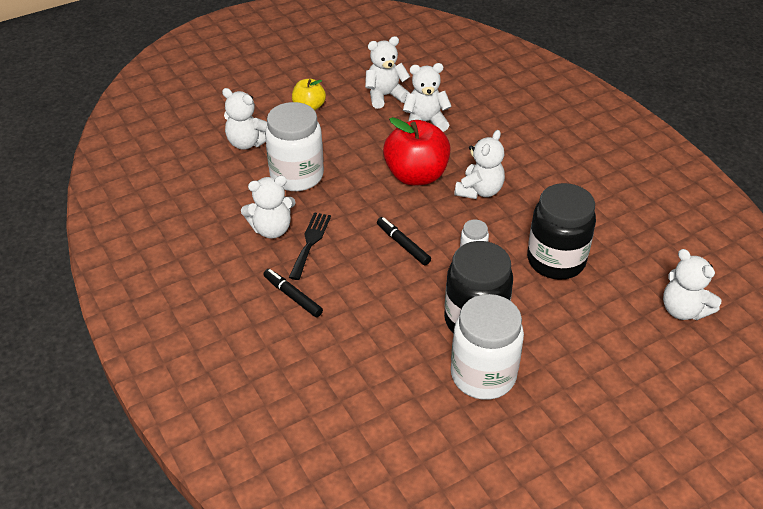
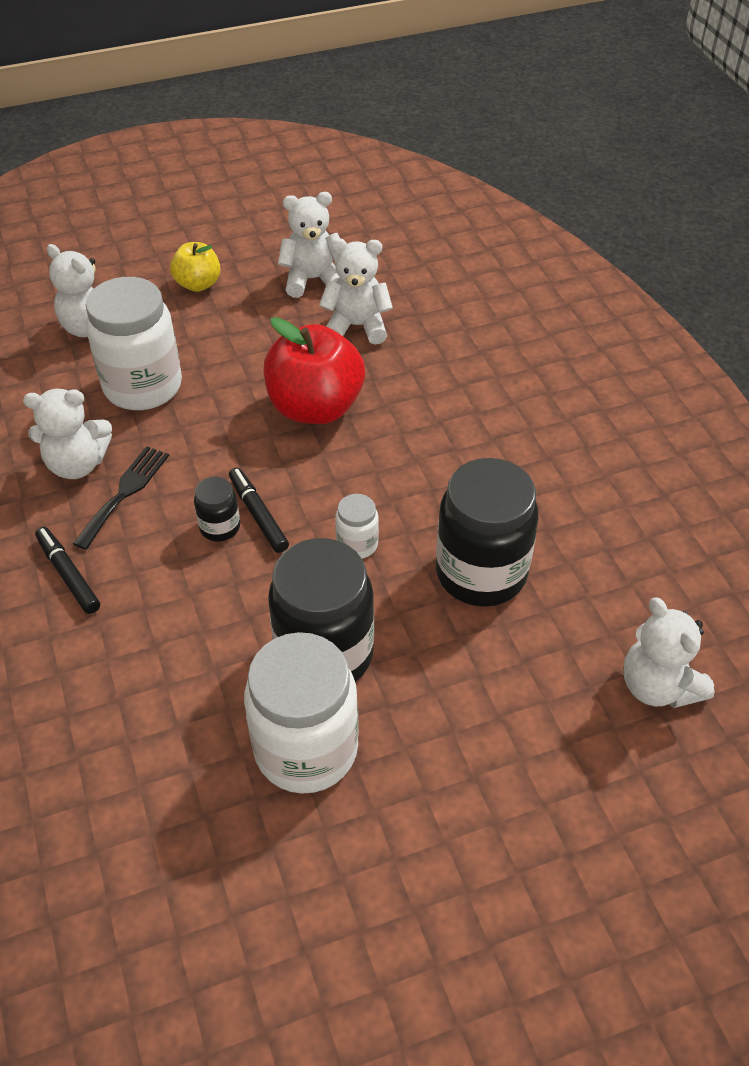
camera: 10 degrees right, 5 degrees up
(381, 255) = (220, 527): none -> black jar
(479, 191) = (401, 444): white teddy bear -> none

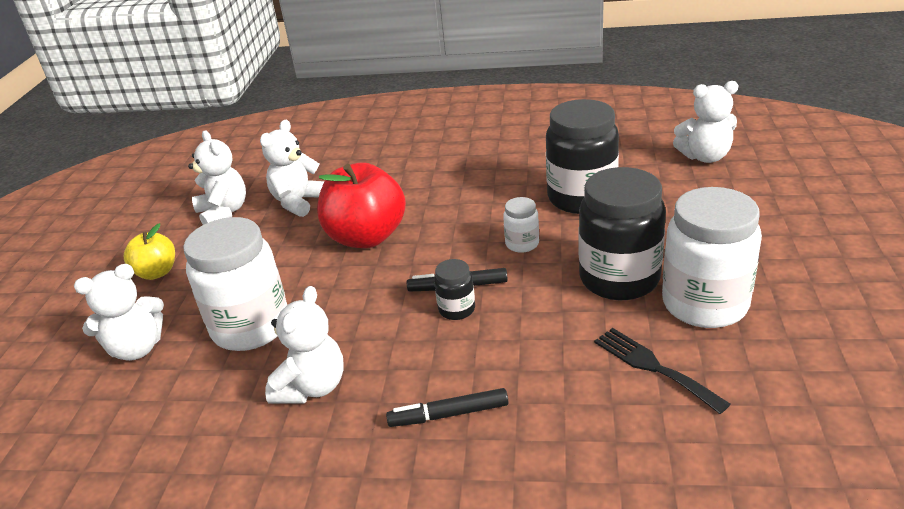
camera: 60 degrees left, 15 degrees down
(124, 493) = (374, 360): black fork -> black fork (654, 367)
(312, 280) = (224, 212): white teddy bear -> white teddy bear turned 135 degrees clockwise

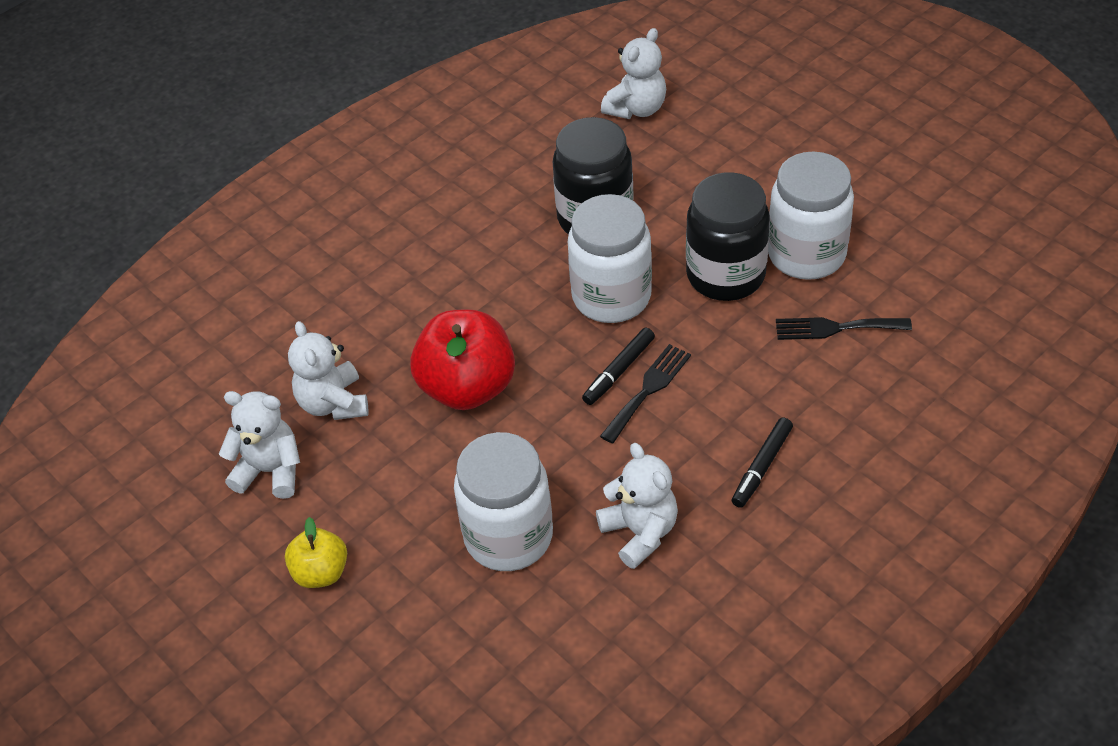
camera: 50 degrees left, 15 degrees up
(137, 348) = (440, 635): white teddy bear -> none
(457, 309) = (648, 390): black jar -> black fork
(522, 244) = (611, 297): white jar -> white jar, size x2.16

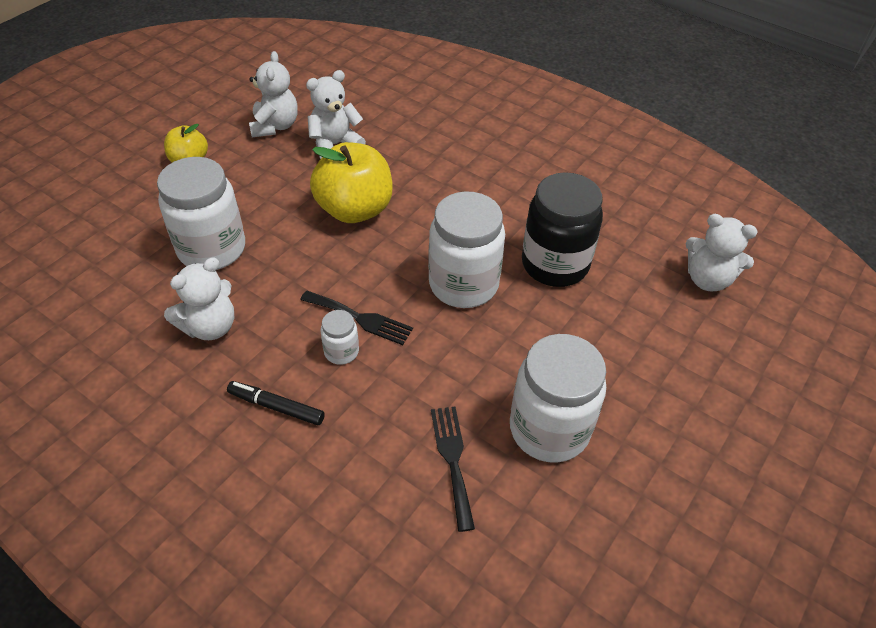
camera: 75 degrees right, 0 degrees up
(467, 387) = (355, 209): red apple -> yellow apple
(619, 371) = (379, 297): black marker -> none
(693, 408) = (341, 351): none -> white jar
(725, 275) = (506, 364): black jar -> none

